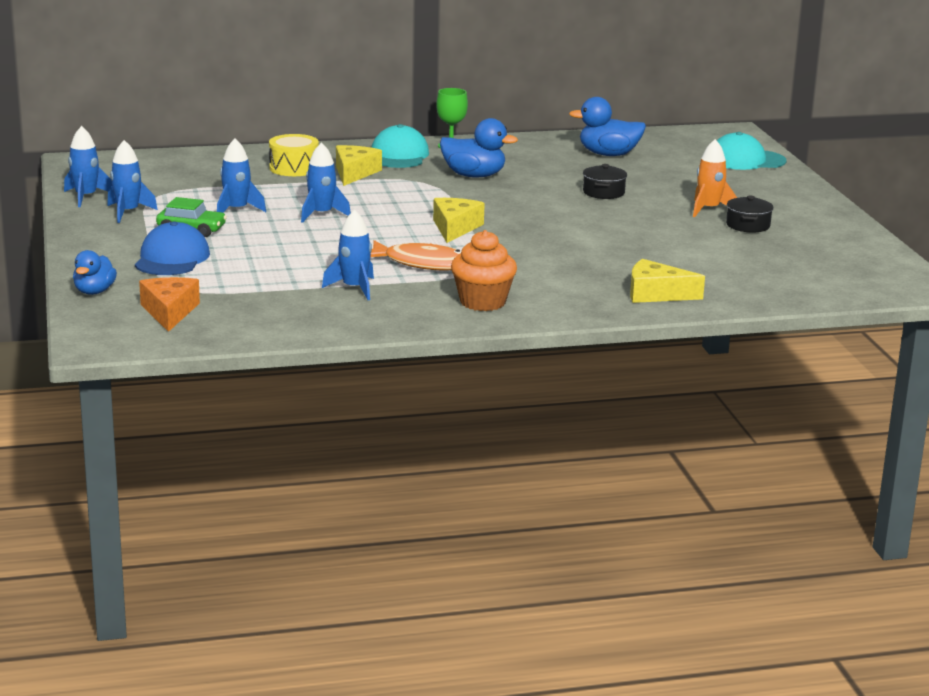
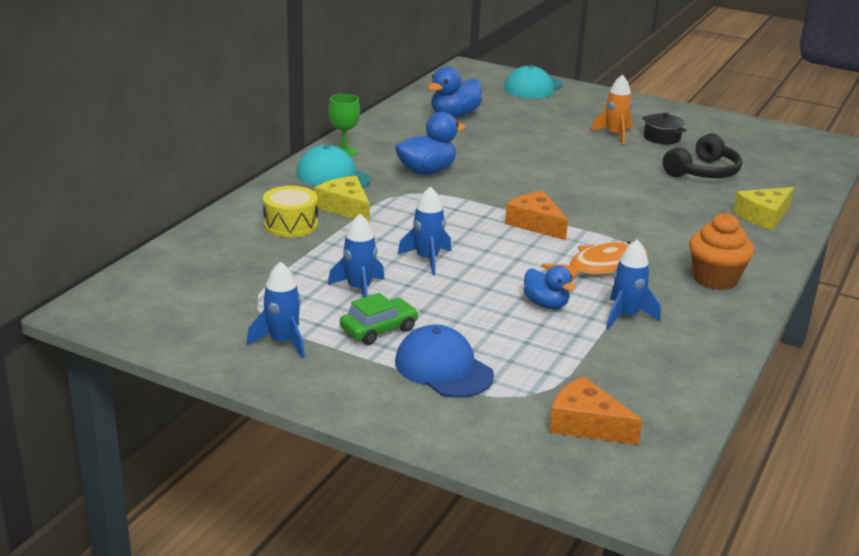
camera: 50 degrees left, 5 degrees up
(86, 197) = (202, 346): blue rocket -> none
(94, 291) = (483, 444): blue duck -> blue duck (546, 304)
(455, 228) = (536, 224): yellow cheese -> orange cheese
(603, 192) = (532, 148): black pot -> none
(704, 255) = (703, 172): none -> black headphones

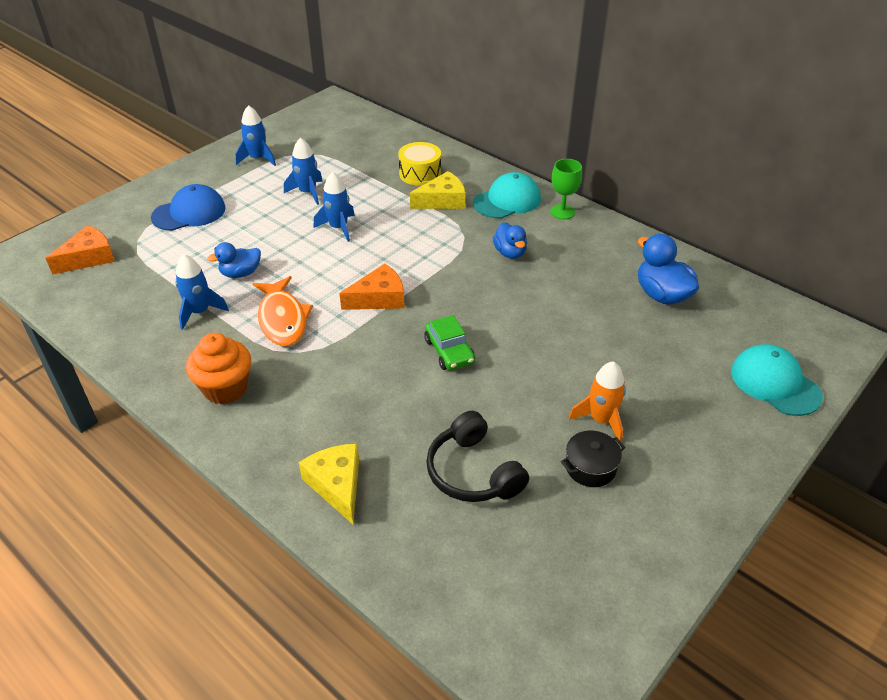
camera: 105 degrees right, 15 degrees up
(378, 329) = (251, 194): green car -> green car (449, 351)
(427, 171) = (510, 253): blue duck -> blue duck, size x0.66

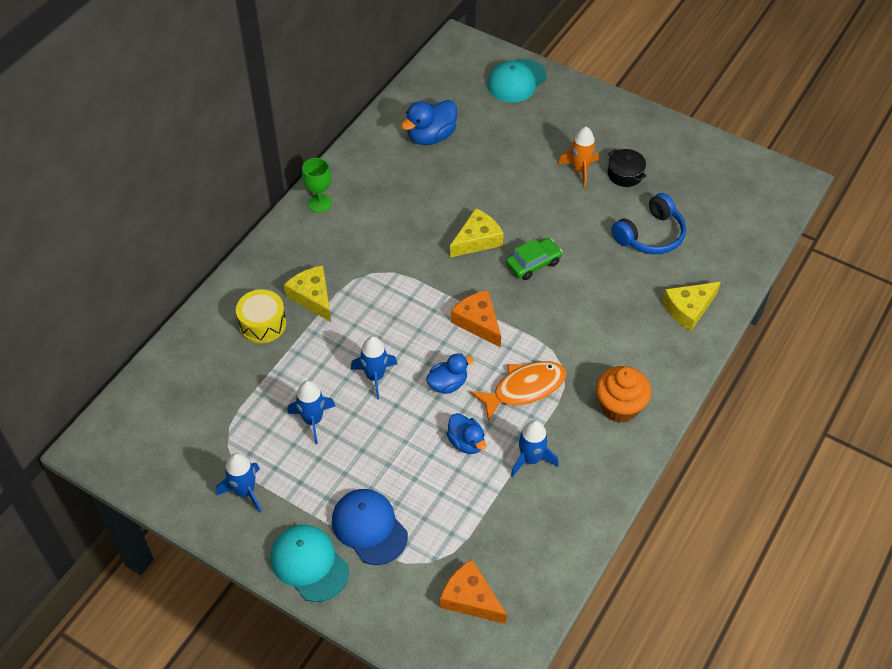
camera: 100 degrees left, 10 degrees up
(473, 472) = (650, 235): black headphones -> blue headphones
(493, 312) = (477, 240): none -> yellow cheese
(507, 200) = (306, 245): turquoise cap -> turquoise cap (309, 564)
(510, 253) = (392, 236): blue duck -> blue duck (448, 384)

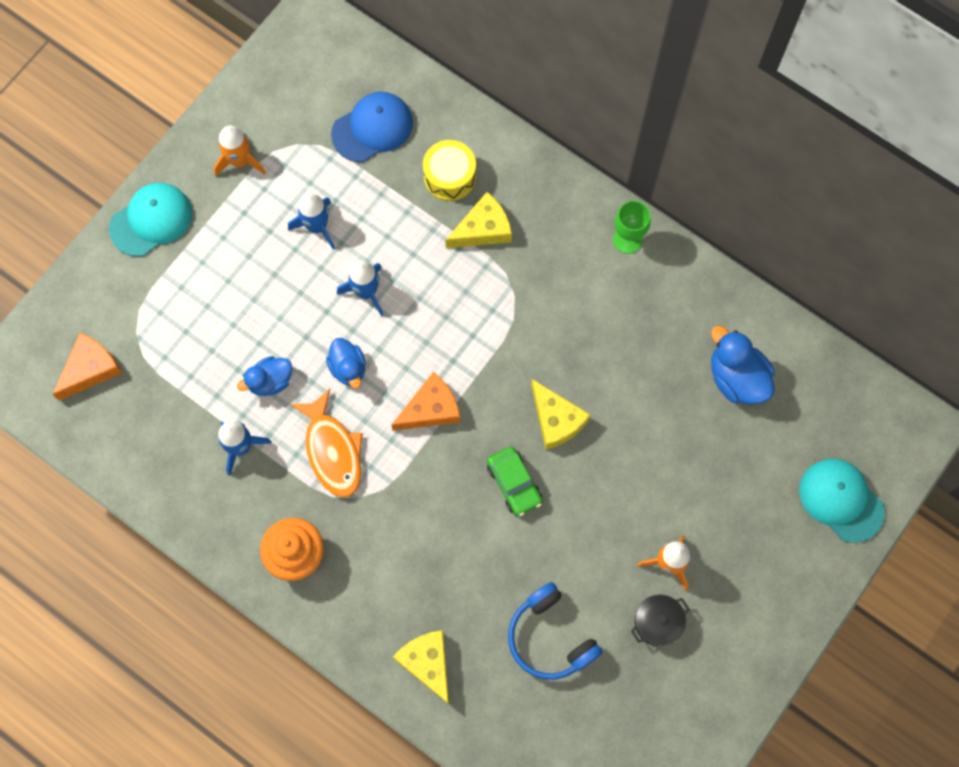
camera: 95 degrees right, 20 degrees up
(245, 491) = (240, 161): blue rocket -> orange rocket
(369, 527) = (182, 277): blue cap -> blue cap (372, 128)

